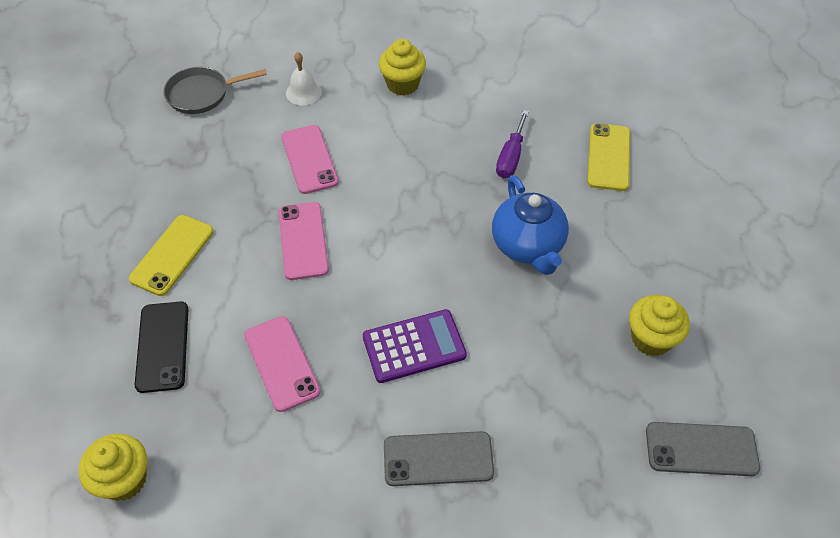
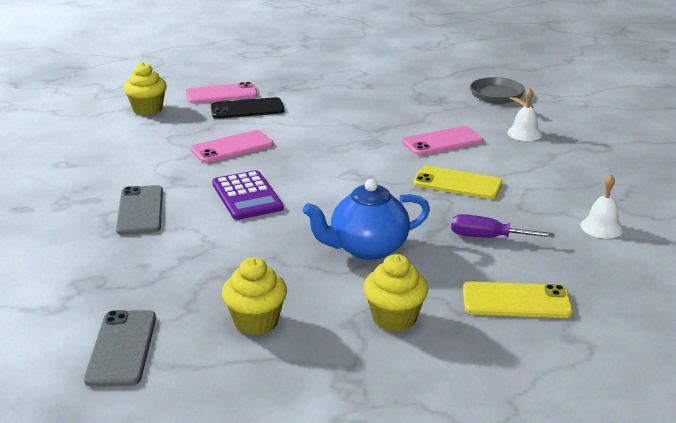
camera: 85 degrees right, 25 degrees down
(172, 255) = (327, 103): yellow phone -> yellow phone (457, 183)
(303, 241) = (351, 146): pink phone -> pink phone (221, 94)
(402, 84) = (564, 176): yellow cupcake -> yellow cupcake (394, 318)
(496, 82) = (601, 227): none -> white bell

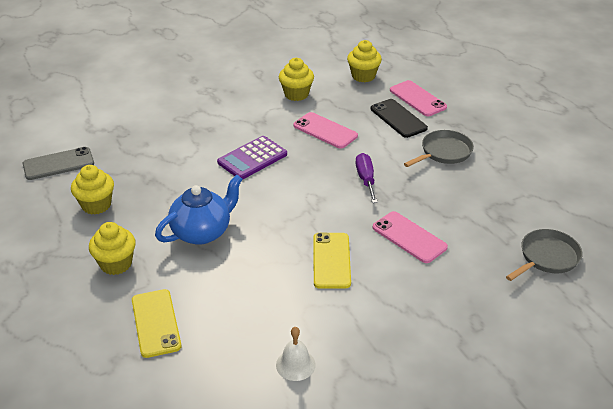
camera: 70 degrees right, 10 degrees up
(140, 210) = (211, 121): grey phone -> none
(141, 150) = (296, 94): none -> yellow cupcake
(323, 101) = (444, 152): none -> grey pan
(367, 248) = (202, 232): blue teapot -> blue teapot turned 90 degrees clockwise
(488, 237) = (245, 293): purple screwdriver -> purple screwdriver (365, 179)
(524, 133) = (466, 289): white bell -> none

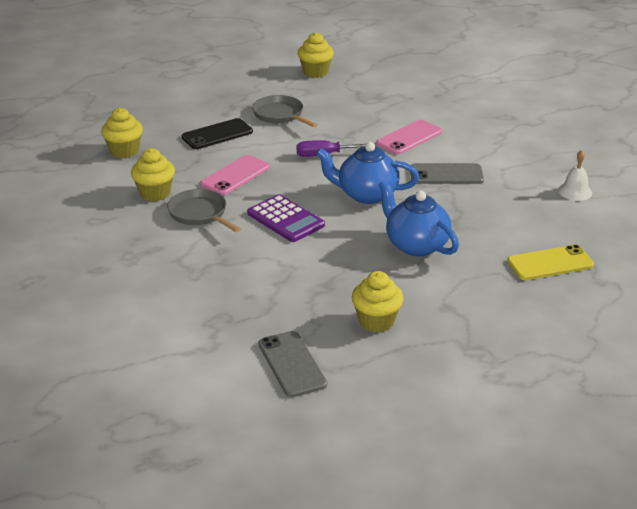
camera: 90 degrees left, 5 degrees down
(116, 264) = (474, 295): yellow cupcake -> yellow cupcake (315, 72)
(292, 204) = (366, 195): none -> blue teapot
(331, 260) = (446, 174): yellow phone -> grey phone
(417, 99) = (180, 122): pink phone -> none
(547, 257) = (426, 84): grey pan -> grey pan (200, 214)

